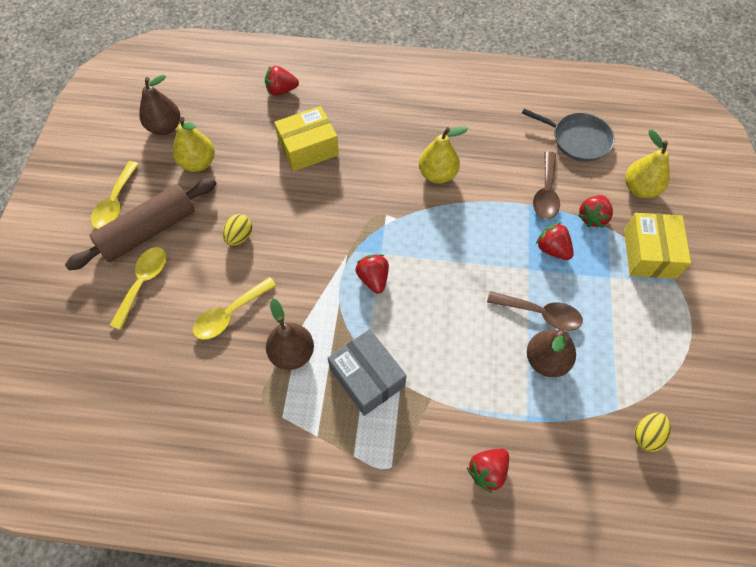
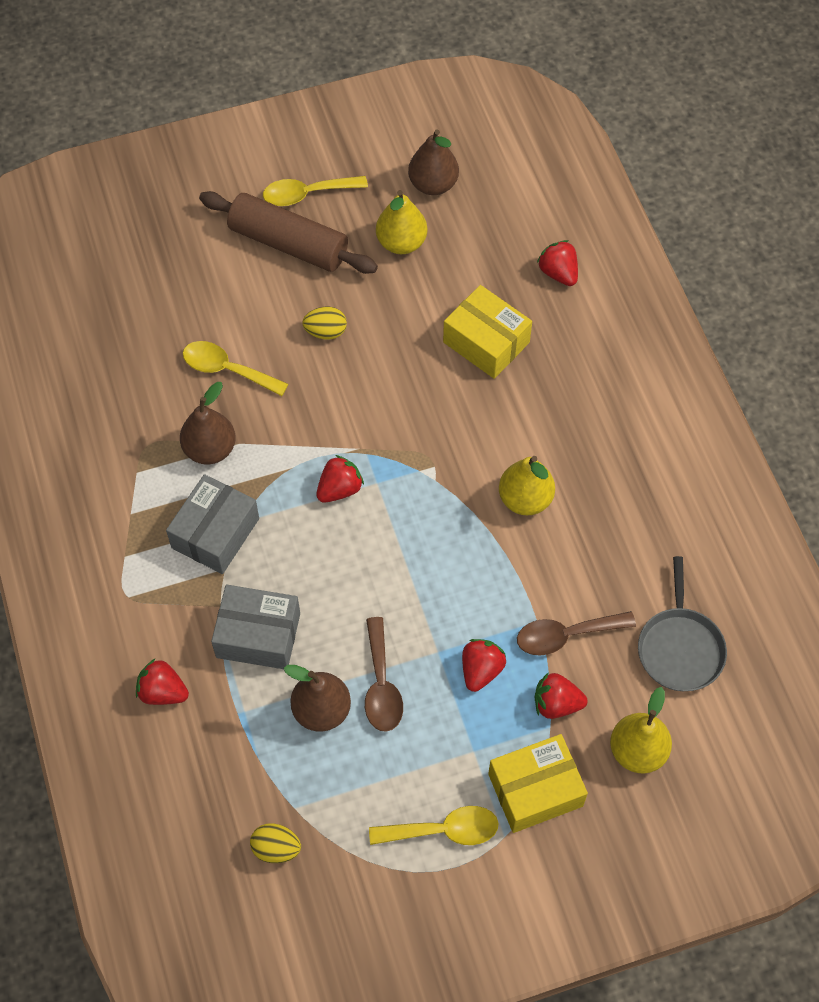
camera: 65 degrees right, 0 degrees up
(143, 283) = (225, 273): yellow spoon -> yellow spoon (444, 830)
(467, 380) = (258, 635): none -> grey box

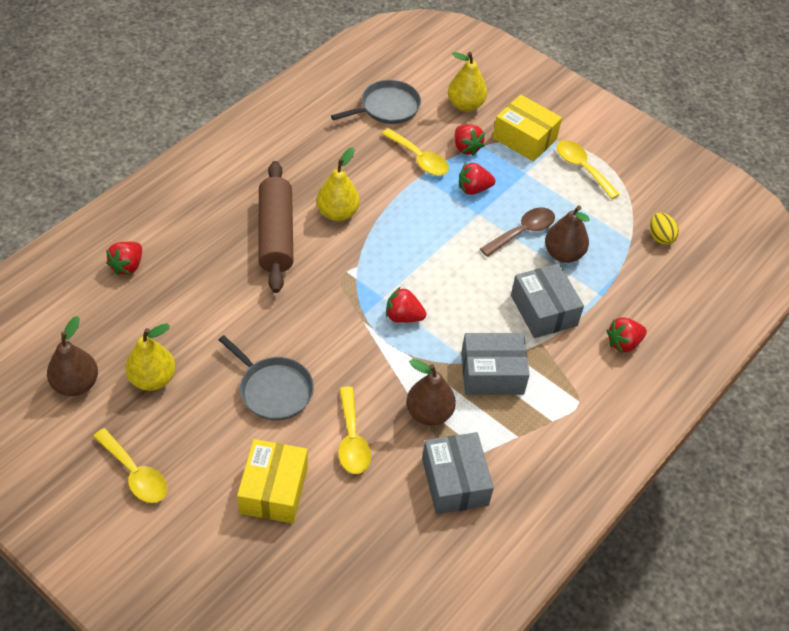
camera: 125 degrees left, 10 degrees down
(124, 430) = (455, 482): none -> grey box
(163, 692) = (623, 343): red strawberry -> red strawberry turned 75 degrees clockwise
(288, 244) = (199, 460): brown rolling pin -> brown rolling pin (276, 235)
(325, 332) = (273, 389): yellow egg -> grey pan
(486, 342) = (220, 284): yellow box -> yellow box (274, 490)
(565, 635) = (419, 159): brown spoon -> yellow spoon

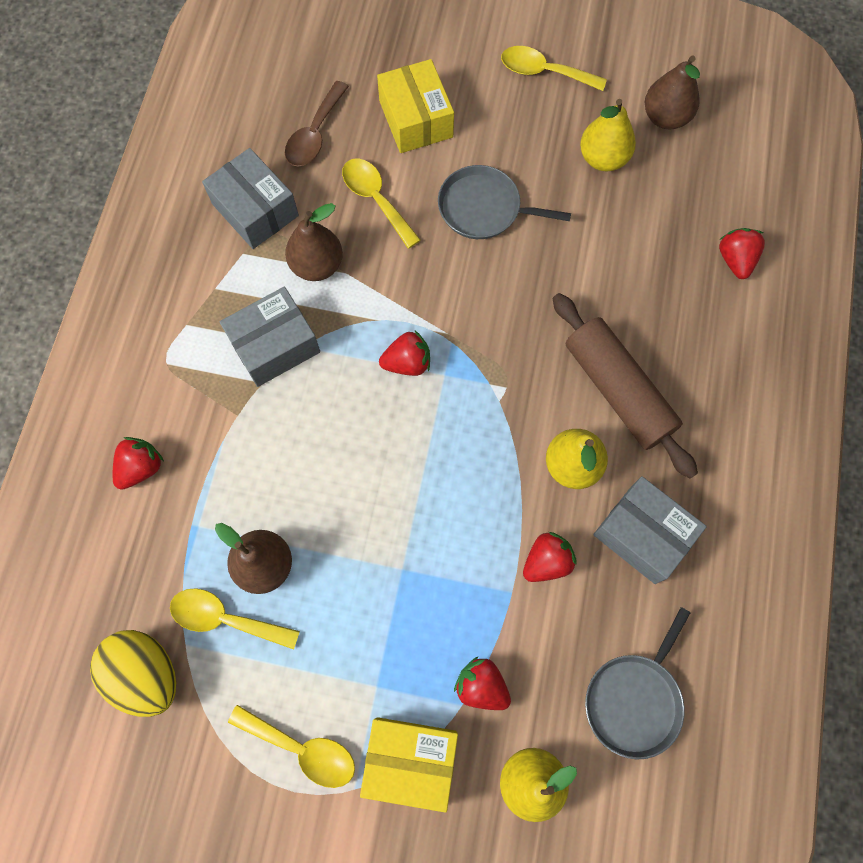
camera: 155 degrees right, 20 degrees up
(419, 159) = (530, 622): yellow spoon -> yellow spoon (225, 618)
(473, 189) = (431, 610): red strawberry -> red strawberry (546, 561)
(523, 232) = (332, 572): brown spoon -> brown spoon (315, 134)
(544, 310) = (253, 461): grey box -> grey box (642, 534)
(660, 237) = (146, 674): yellow egg -> yellow egg, size x1.74

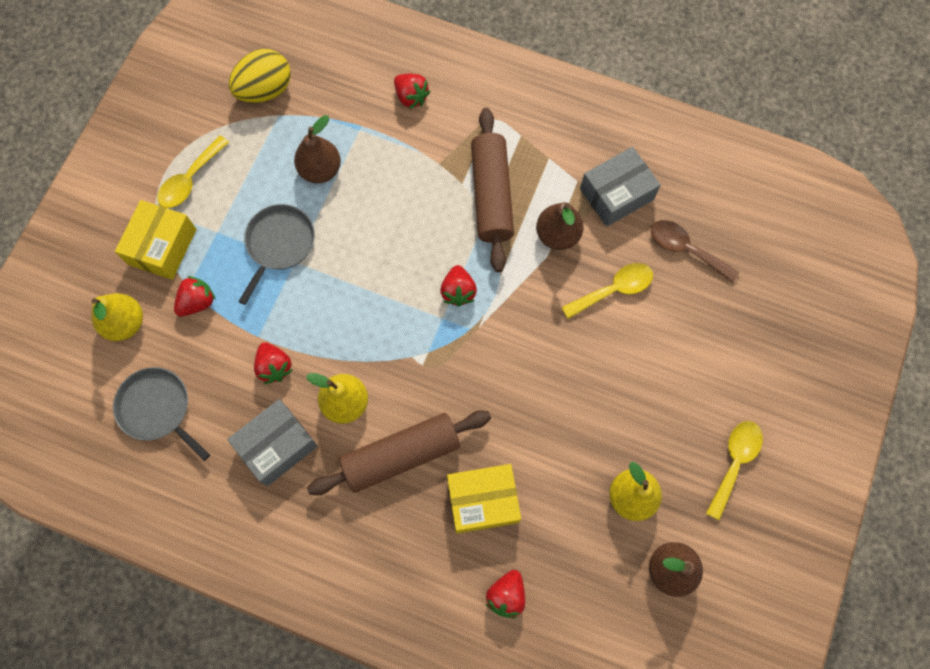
camera: 100 degrees right, 0 degrees up
(225, 618) = (289, 141): yellow spoon -> none
(274, 345) = (491, 195): grey box -> brown rolling pin
(415, 119) = (692, 336): yellow box -> yellow box (483, 500)
(484, 208) = (592, 378): grey pan -> grey pan (279, 244)
(735, 260) = (506, 595): red strawberry -> red strawberry turned 105 degrees clockwise

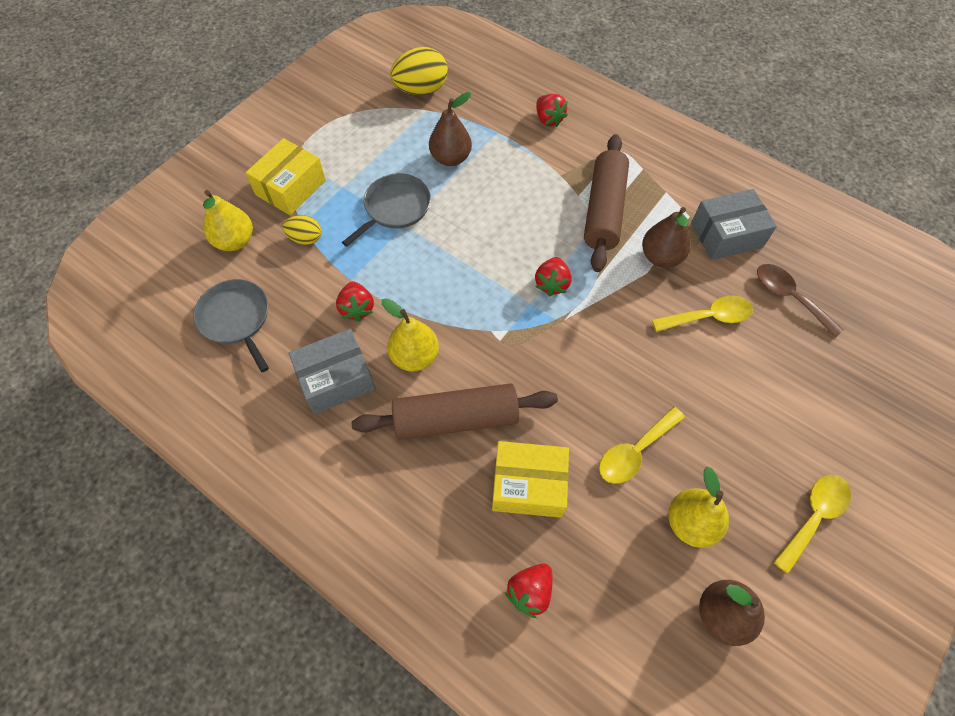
camera: 15 degrees right, 10 degrees down
(190, 180) = (333, 142): yellow spoon -> yellow spoon (634, 452)
(197, 302) = (305, 238): red strawberry -> yellow egg

